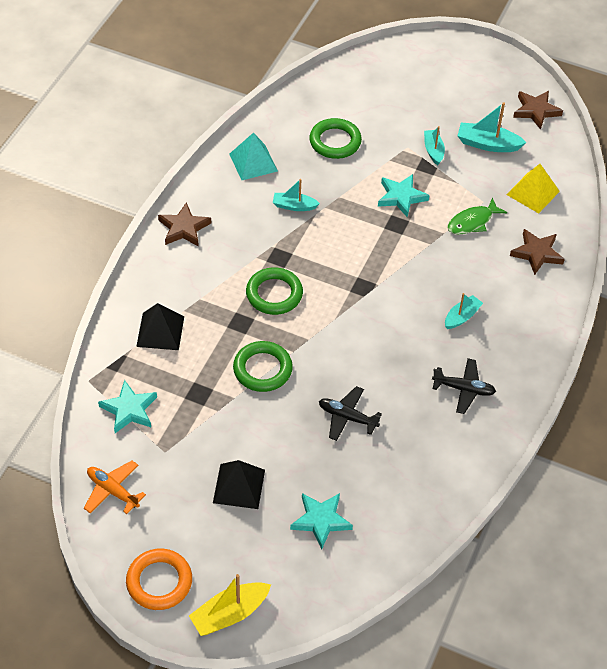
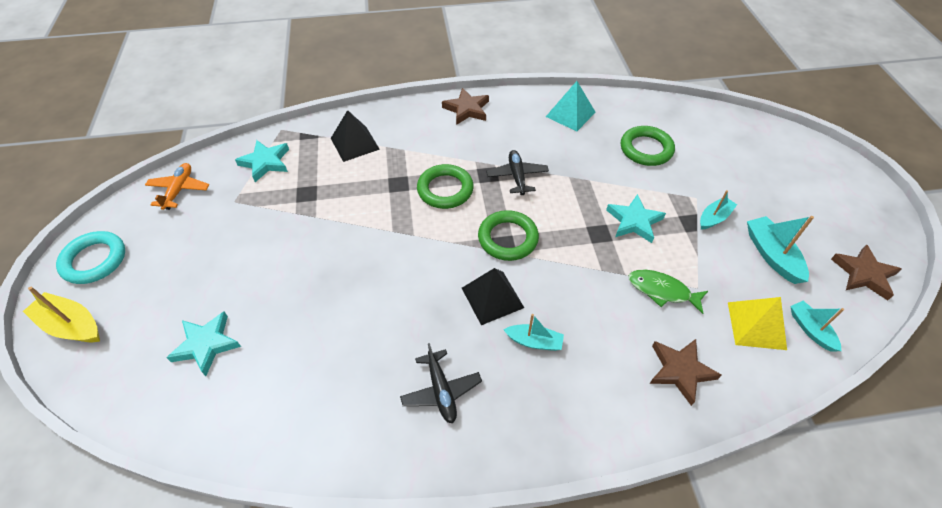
camera: 60 degrees right, 0 degrees up
(159, 582) = (94, 260): orange ring -> turquoise ring
(239, 486) = (220, 264): black pyramid -> black pyramid (492, 297)
(262, 369) = (358, 220): green ring -> green ring (508, 238)
(294, 206) = (550, 157): turquoise boat -> turquoise boat (810, 329)
(347, 417) = (342, 306): black plane -> black plane (517, 176)

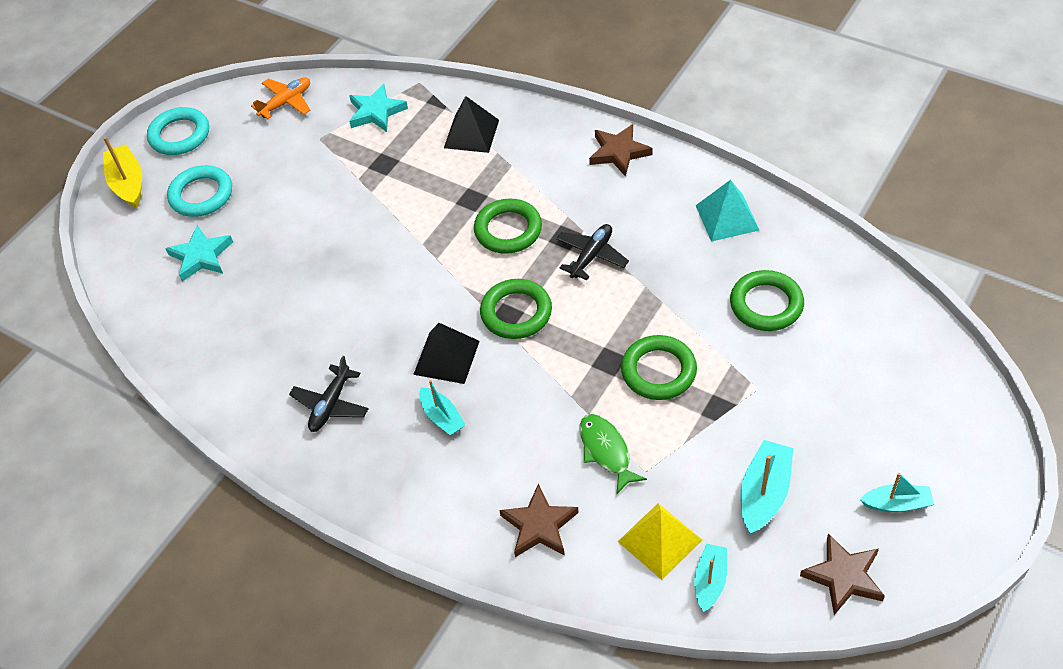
camera: 45 degrees right, 0 degrees up
(161, 296) = (201, 195): none -> turquoise ring
(634, 221) = (658, 371): turquoise star -> green ring
(714, 218) = (749, 419): turquoise boat -> turquoise boat (896, 503)

